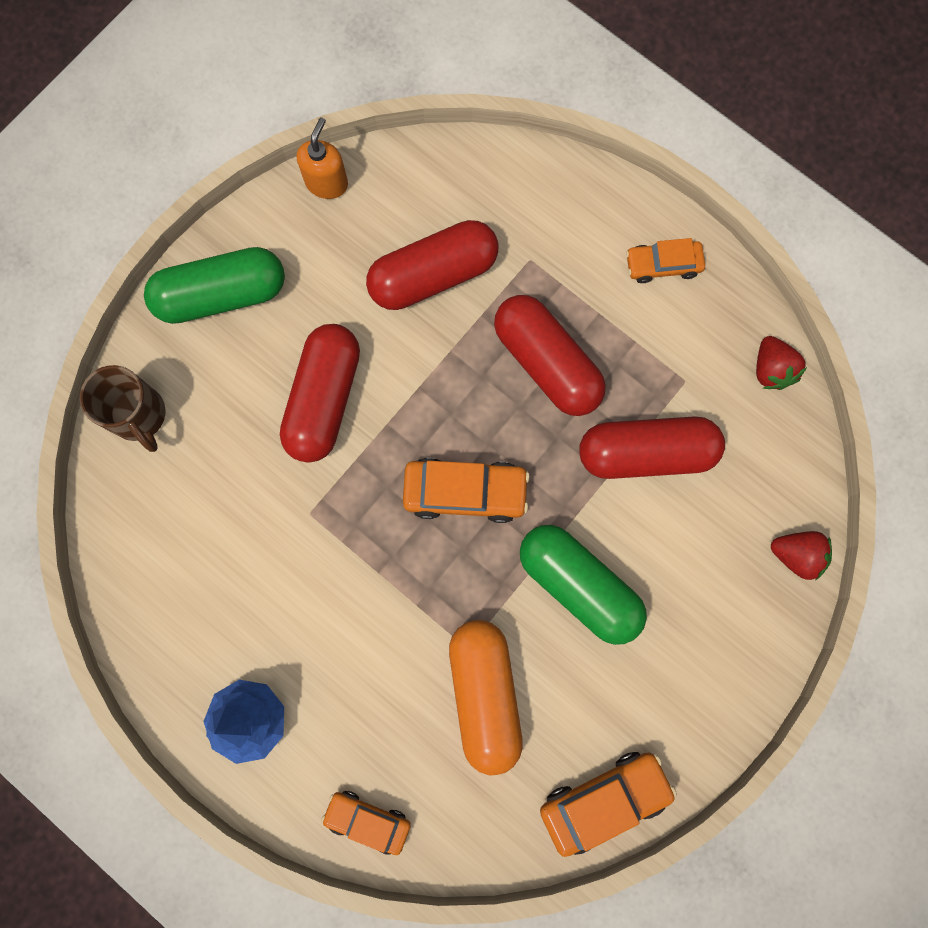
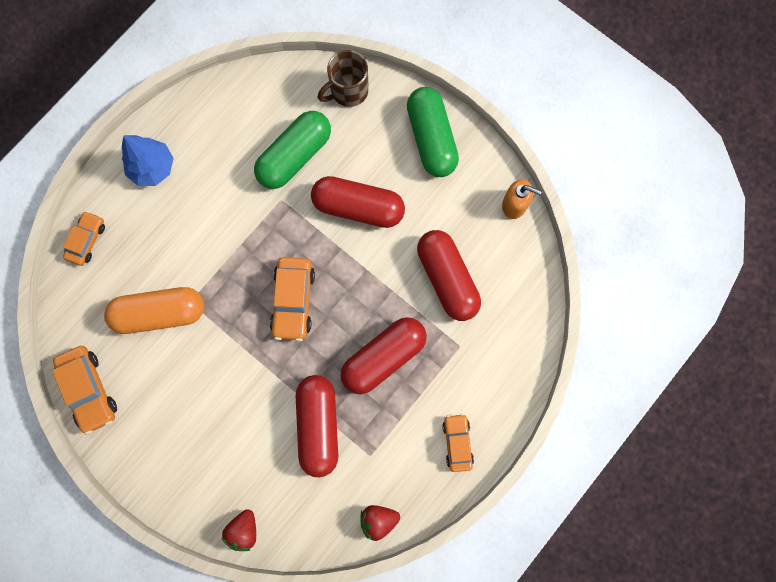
camera: 90 degrees right, 0 degrees up
(578, 585) = (228, 376): green capsule -> green capsule (294, 156)

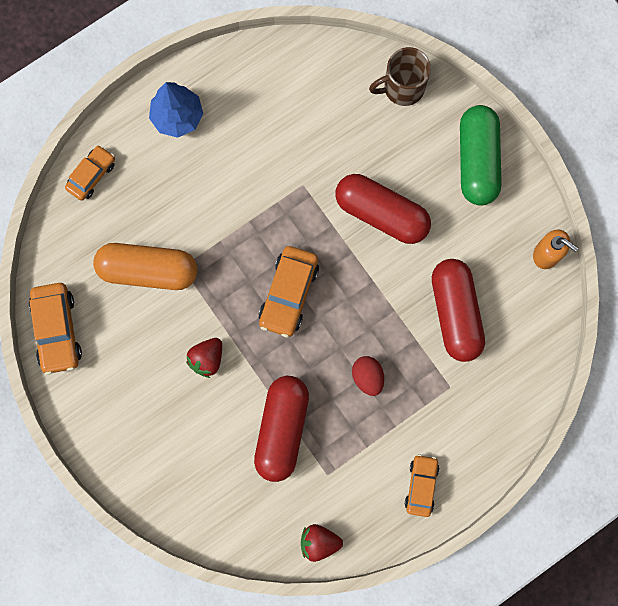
camera: 15 degrees right, 0 degrees up
(243, 530) = (179, 515): red strawberry -> red strawberry (207, 359)
(294, 156) = (328, 142): green capsule -> none
(383, 357) = (367, 377): red capsule -> red egg

